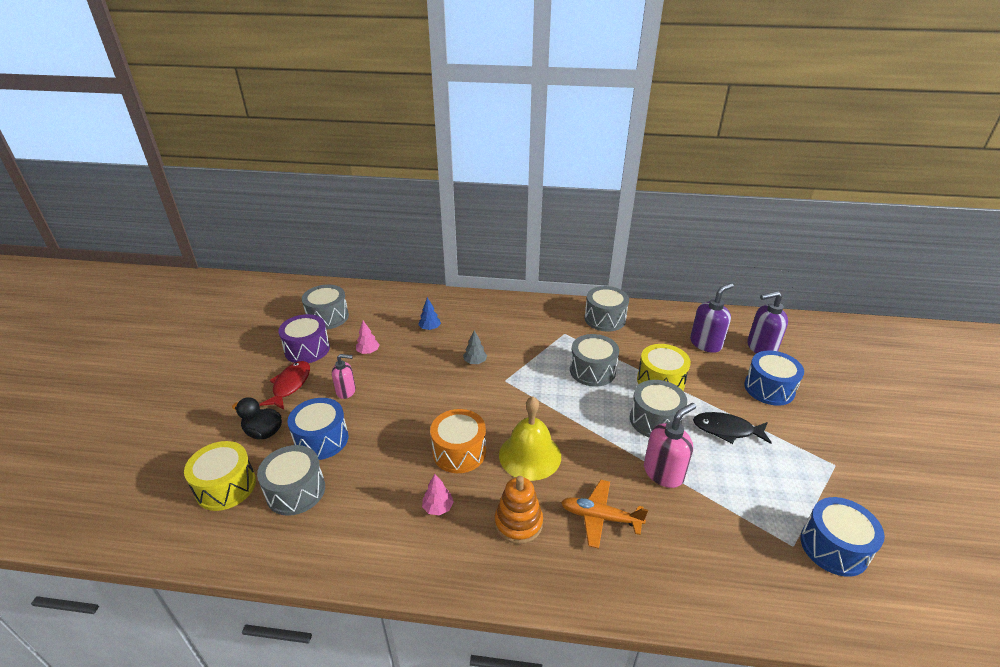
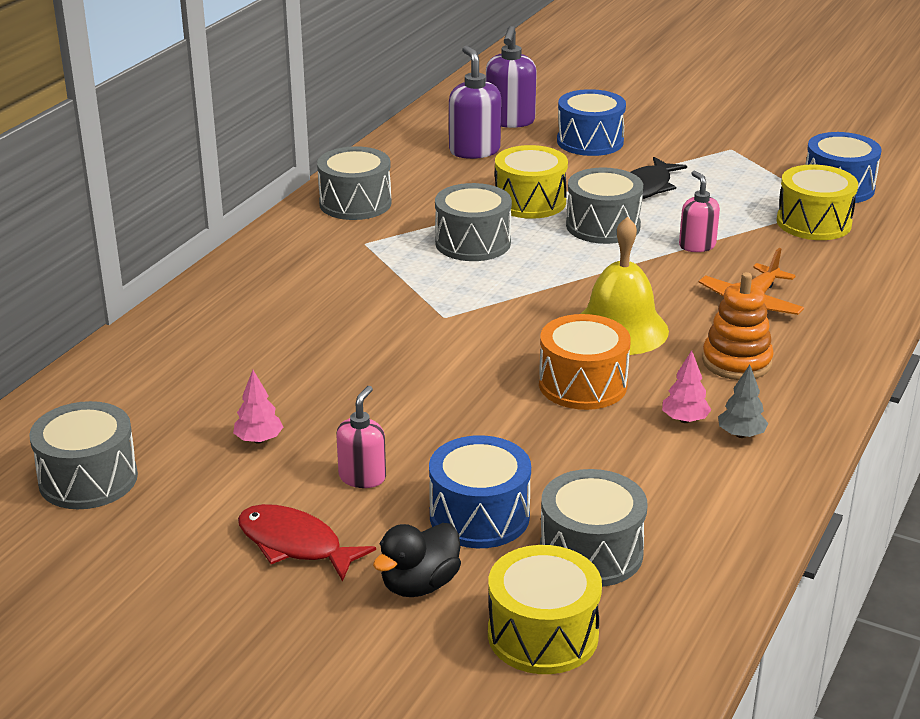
camera: 70 degrees left, 5 degrees down
(307, 349) = (187, 515): purple drum -> none
(430, 328) = (240, 362): blue tree -> none
(475, 362) = (377, 334): grey tree -> grey tree (741, 435)
(663, 473) = (697, 245): pink soap dispenser -> pink soap dispenser, size x0.65
(755, 538) = (813, 223): none -> yellow drum

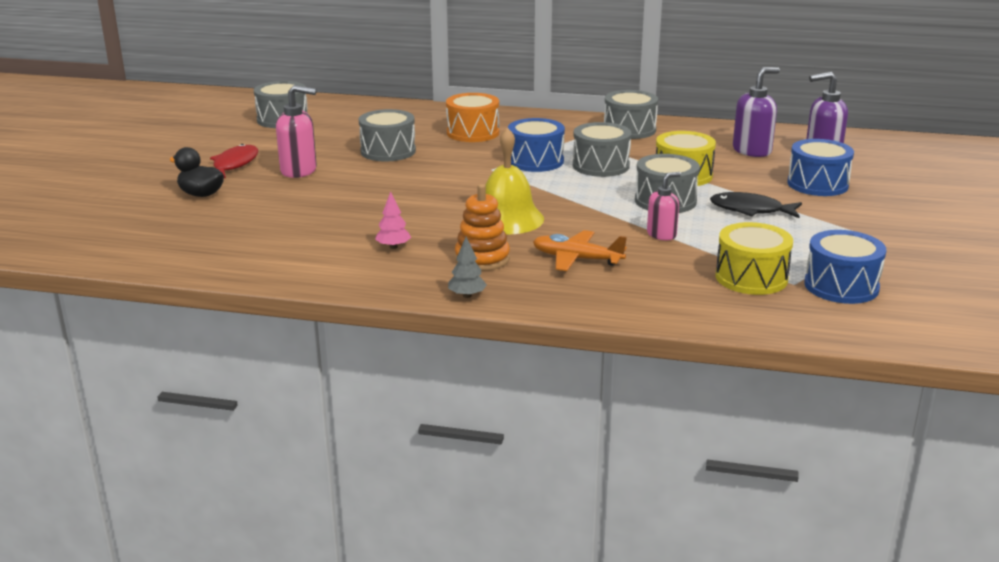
camera: 75 degrees right, 5 degrees down
(259, 440) = (329, 145): pink tree -> none
(362, 477) = (299, 171): pink soap dispenser -> pink soap dispenser, size x1.54
(479, 516) = (267, 201): blue drum -> blue drum (535, 161)
(543, 634) = (158, 226): yellow drum -> none
(582, 384) = (425, 214): orange drum -> orange drum (473, 133)
(591, 552) = (235, 231): grey drum -> grey drum (388, 151)
(741, 435) = (381, 265): grey tree -> grey tree (467, 295)

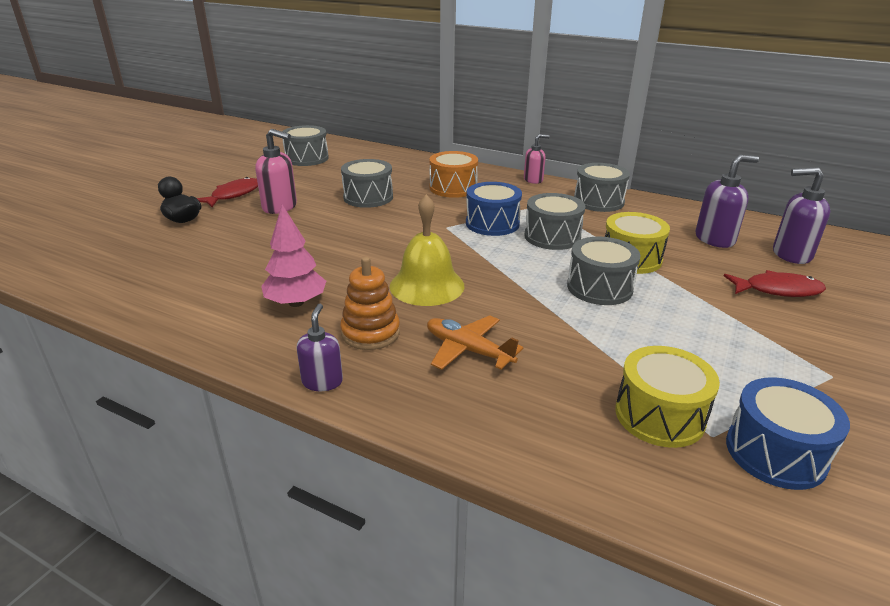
camera: 15 degrees right, 5 degrees up
(393, 247) = (296, 303): pink tree -> pink tree, size x1.74
(467, 295) = (322, 381): grey tree -> purple soap dispenser
(661, 234) = (577, 331): pink soap dispenser -> pink soap dispenser (533, 180)
(750, 210) = (690, 313): black fish -> none
(817, 184) = (778, 290): blue drum -> red fish

